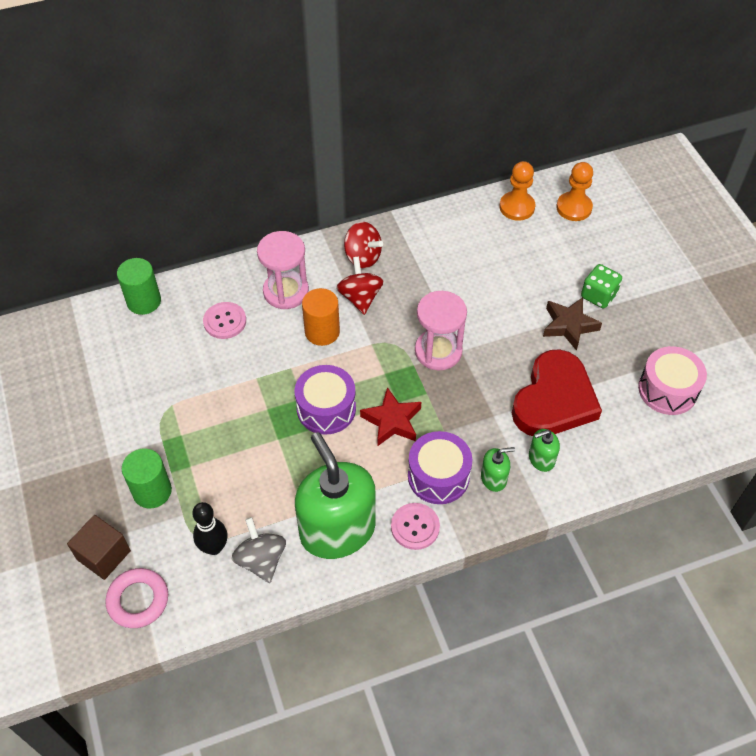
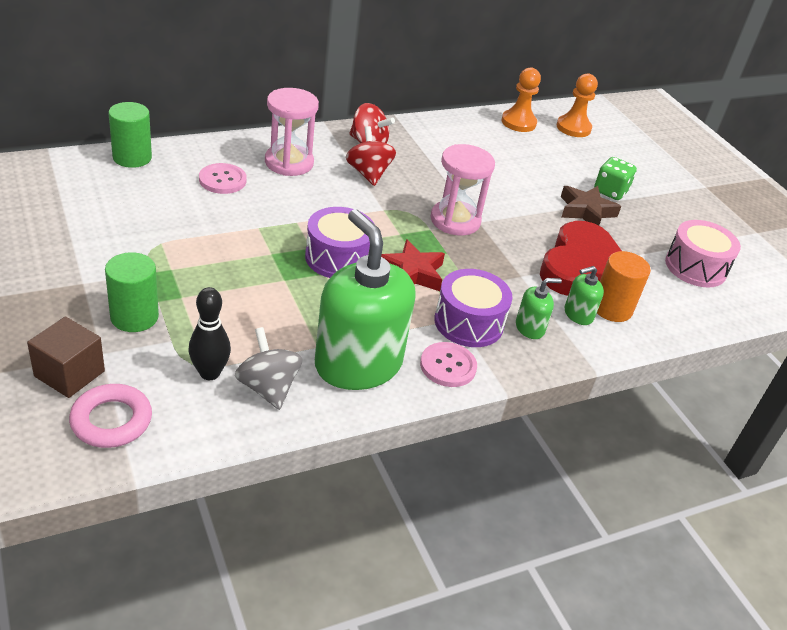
camera: 10 degrees left, 15 degrees down
(322, 332) = (329, 196): orange cylinder -> orange cylinder (612, 308)

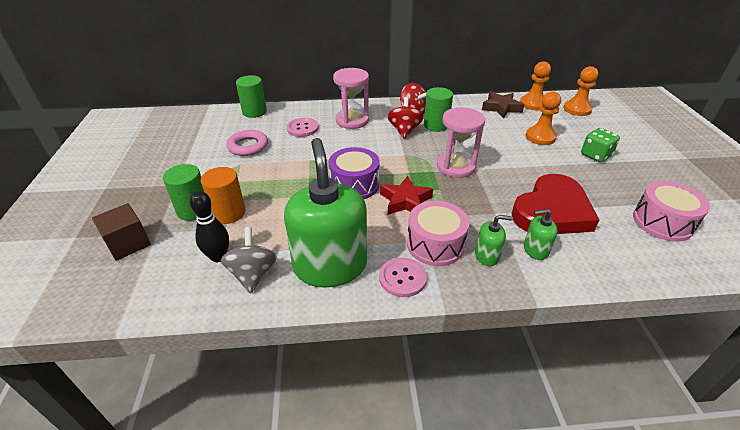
camera: 25 degrees right, 0 degrees up
(111, 420) = (132, 282): pink ring -> pink ring (248, 146)
(407, 162) = (436, 125): none -> green cylinder
(468, 322) = (435, 244): purple drum -> pink drum
(541, 171) = (540, 137): none -> orange pawn
(586, 211) = (569, 168): brown star -> brown star (501, 108)
(612, 308) = (569, 248): orange cylinder -> orange cylinder (229, 213)

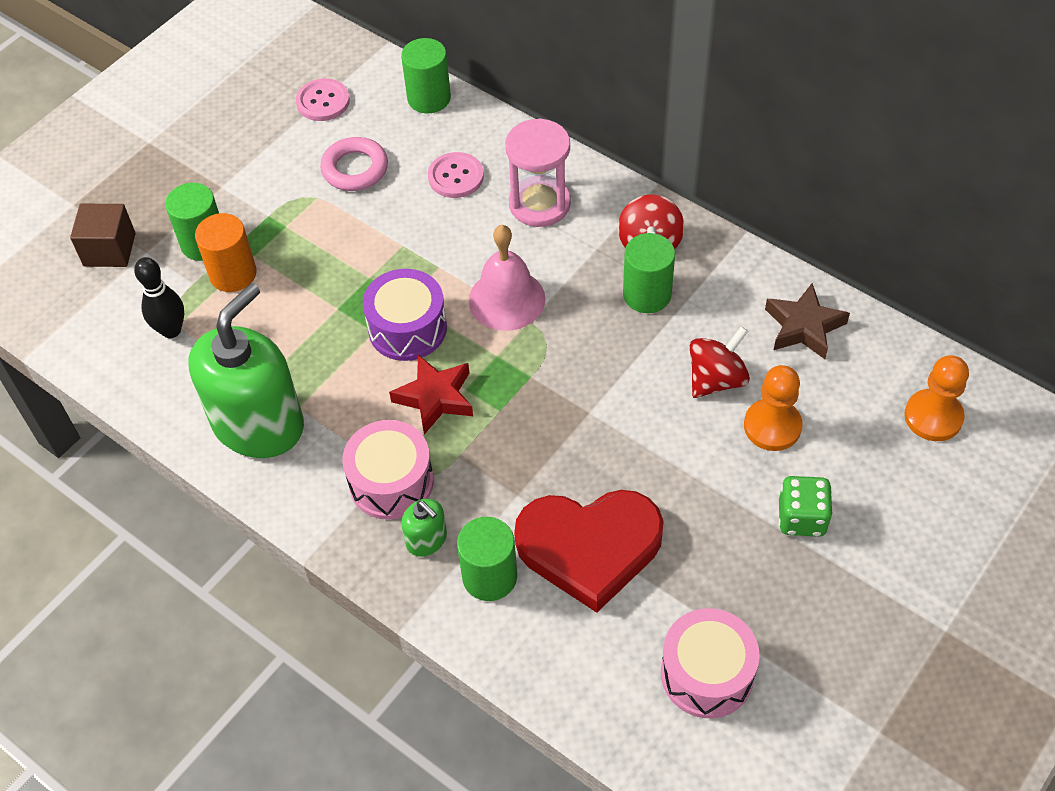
camera: 45 degrees right, 15 degrees up
(253, 274) = (181, 377): grey spinning top -> none
(384, 153) = (506, 299): none -> pink bell
(402, 278) = (308, 494): pink button -> pink button (323, 101)
(404, 130) = (587, 274): red spinning top -> red spinning top (716, 379)
(456, 166) = (569, 390): pink hourglass -> none
(533, 104) = (873, 354): orange pawn -> none
(535, 250) = (489, 576): green soap dispenser -> green cylinder

